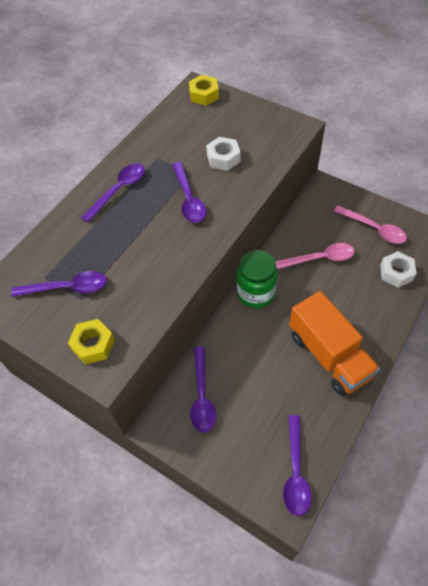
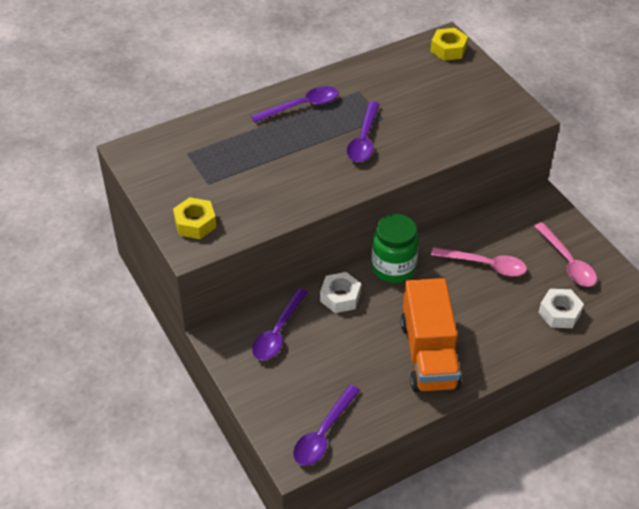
camera: 25 degrees right, 10 degrees down
(68, 288) = (202, 170): purple spoon -> none
(223, 158) = (425, 116): white nut -> white nut (340, 297)

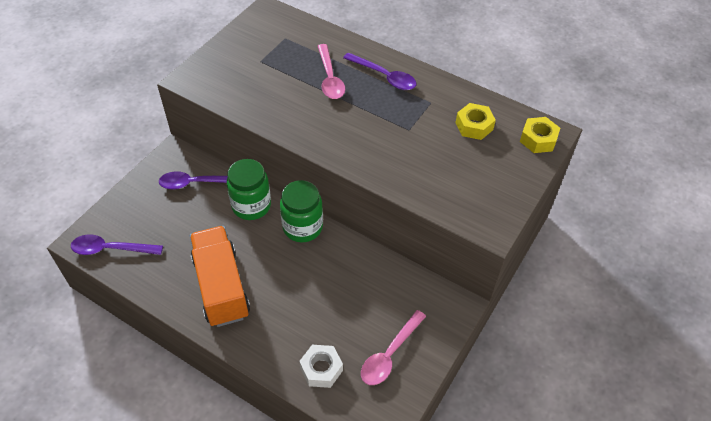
camera: 60 degrees right, 5 degrees up
(195, 223) = (214, 71): yellow nut -> yellow nut (474, 126)
(340, 297) = (251, 206): white nut -> green jar
(364, 140) = (372, 128): purple spoon -> none
(428, 354) = (221, 286): orange truck -> orange truck turned 105 degrees clockwise
(485, 265) = (345, 290): pink spoon -> pink spoon (330, 78)

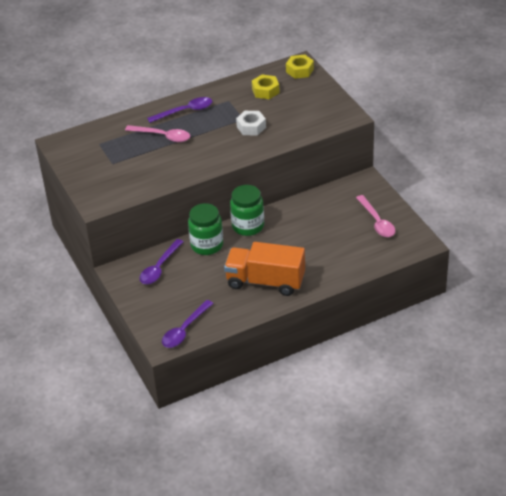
camera: 55 degrees left, 10 degrees down
(321, 369) = (365, 255): white nut -> white nut (251, 127)

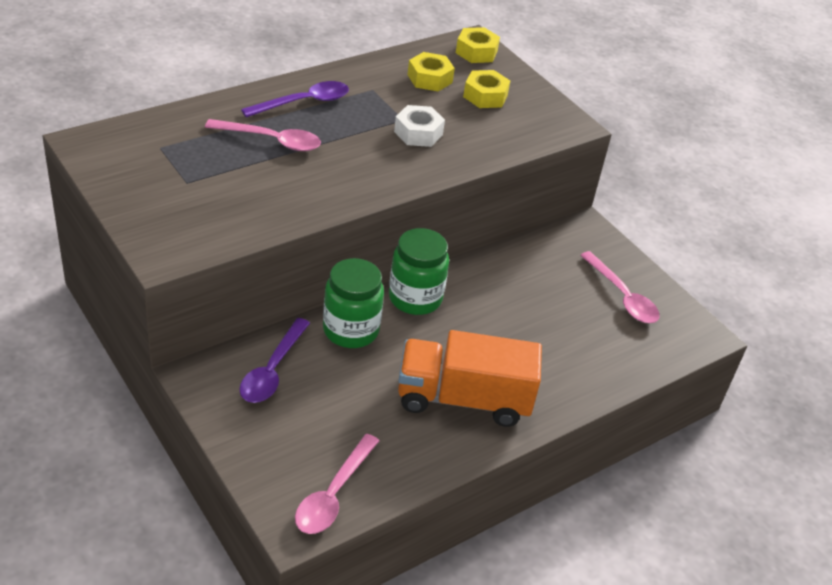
camera: 15 degrees left, 0 degrees up
(184, 330) = (333, 494): purple spoon -> pink spoon
(298, 100) = (485, 96): none -> yellow nut

